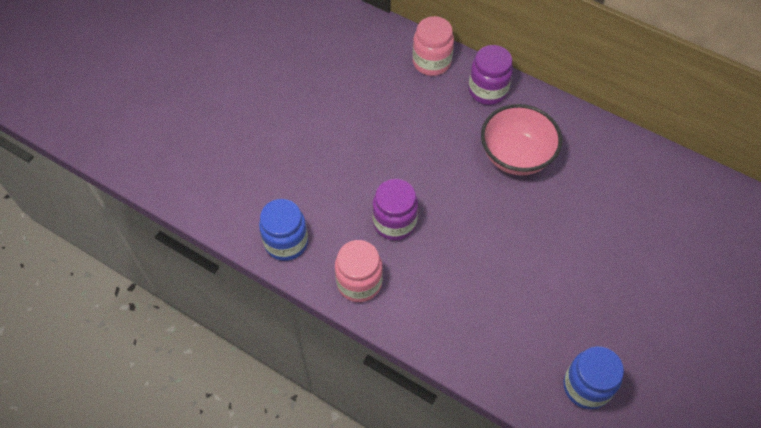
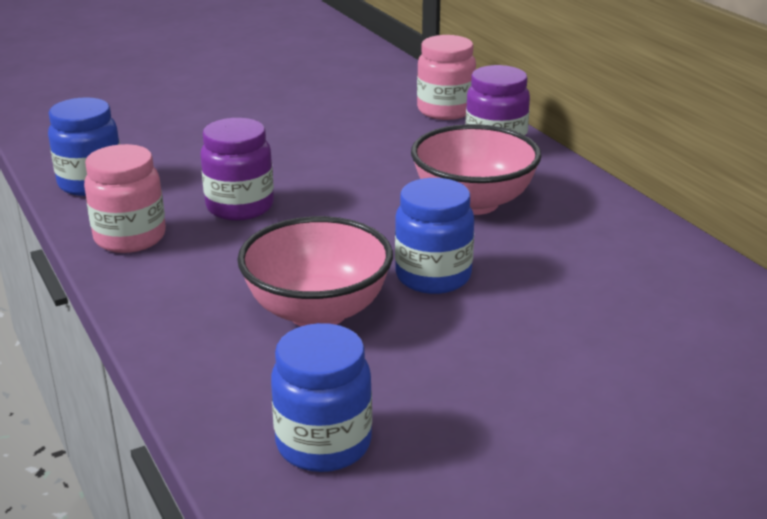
camera: 30 degrees right, 30 degrees down
(510, 294) = (317, 311): none -> pink bowl
(543, 235) = (433, 276): none -> blue jar

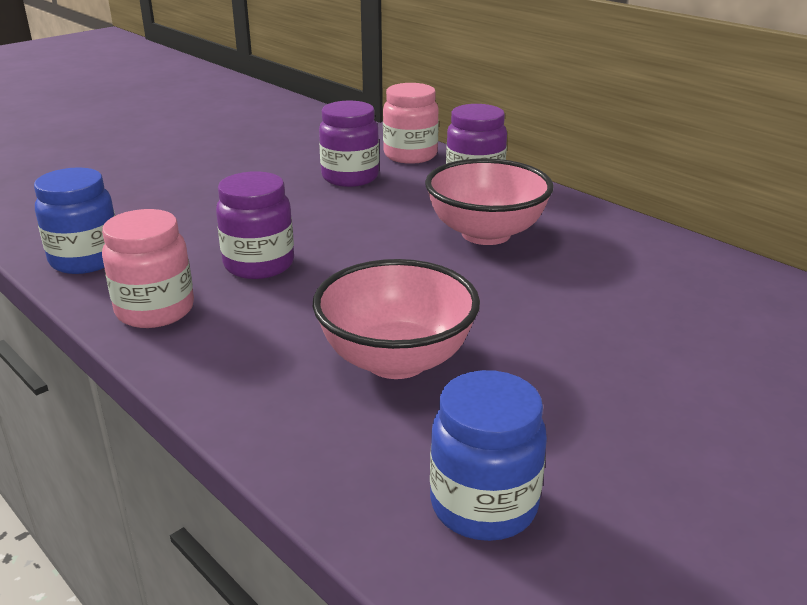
camera: 15 degrees left, 0 degrees up
(371, 128) = (350, 177): none -> purple jar
(433, 276) = (490, 308): blue jar -> none

